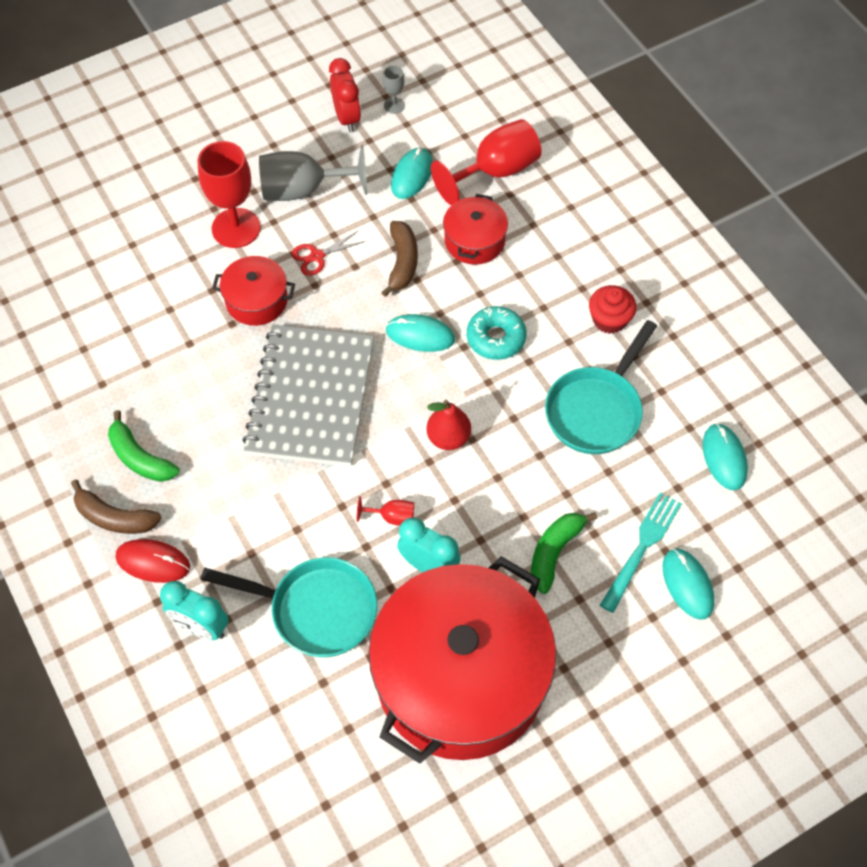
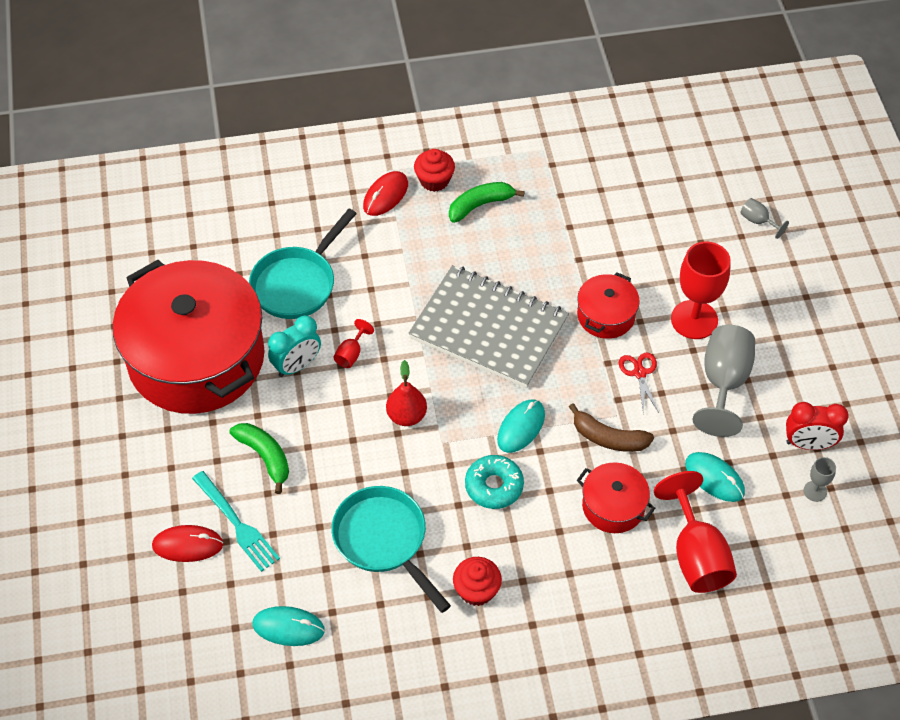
camera: 110 degrees right, 5 degrees down
(90, 203) = (758, 221): none -> grey goblet
(114, 517) = (434, 180): brown banana -> red cupcake
(201, 626) = (319, 212): turquoise clock -> none
(687, 584) = (188, 545): turquoise mouse -> red mouse

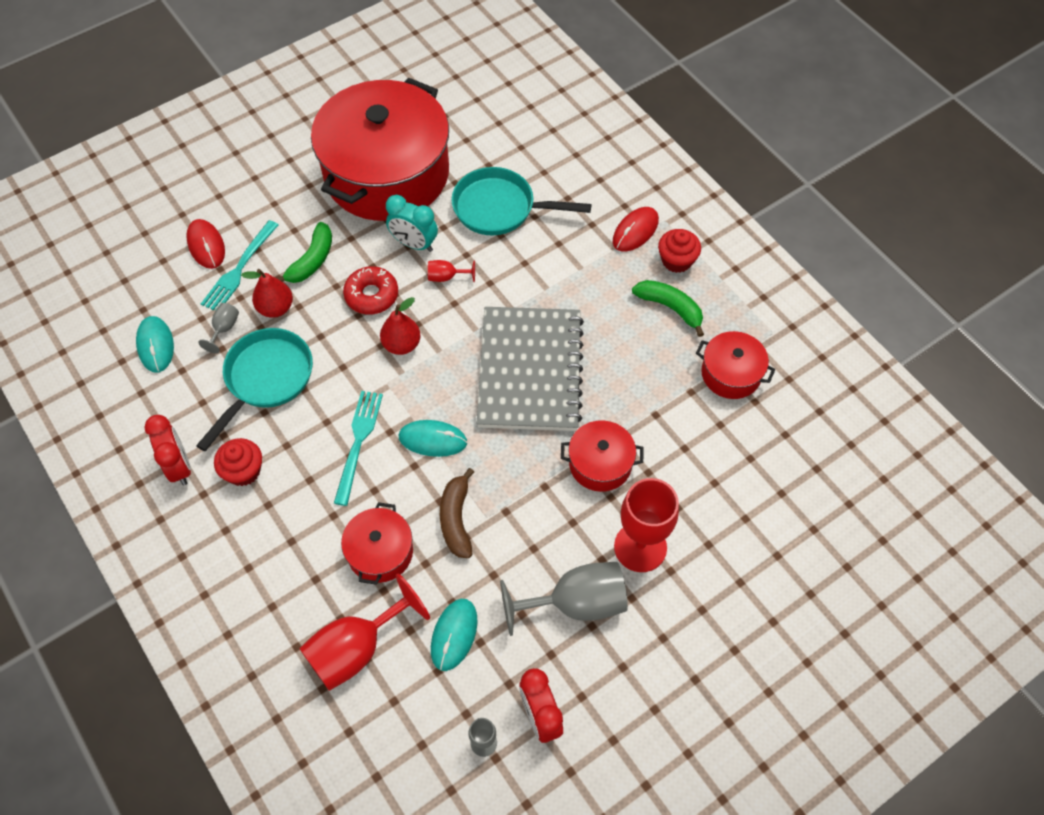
camera: 65 degrees right, 5 degrees up
(304, 506) = (276, 308): none -> red pear
(337, 421) = (371, 295): none -> red donut
(385, 195) = (635, 231): red mouse -> red mouse turned 60 degrees counterclockwise
(444, 645) = (179, 466): none -> red clock
(494, 486) = (358, 442): turquoise donut -> turquoise fork
(567, 193) = (731, 374): none -> red pot
(639, 373) = (547, 519): red scissors -> none
(758, 221) = (807, 565): grey goblet -> grey goblet (224, 329)

